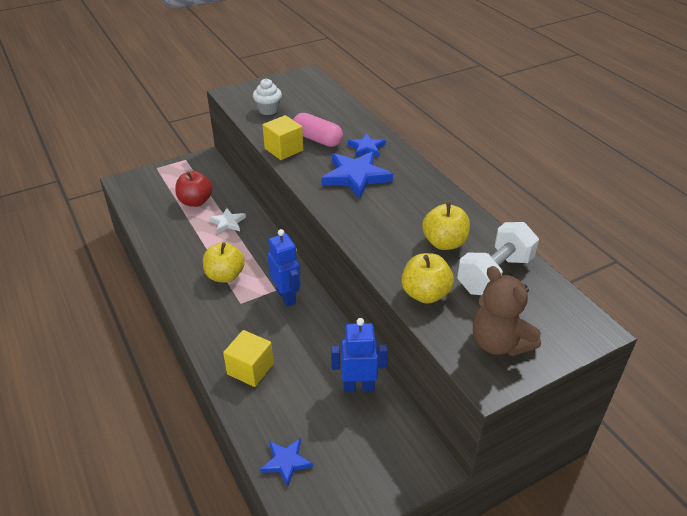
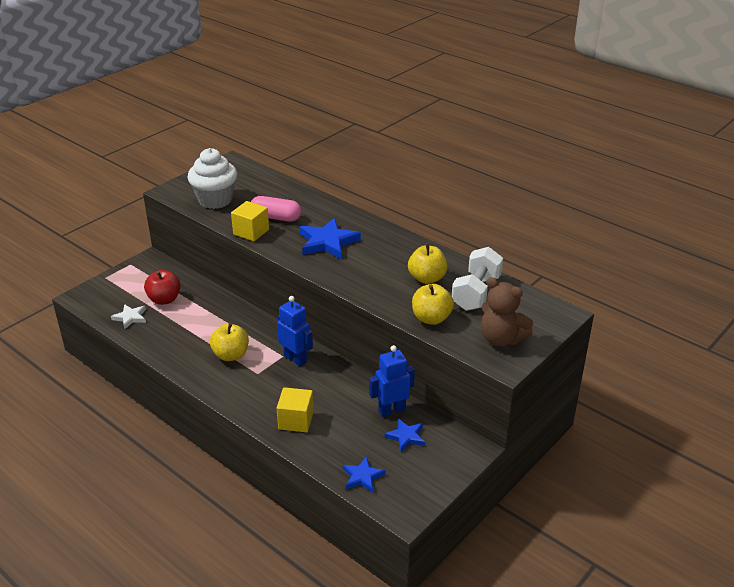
camera: 20 degrees left, 5 degrees down
(228, 222) = (207, 311): white star -> white star (130, 317)
(268, 110) = (215, 200): white cupcake -> white cupcake, size x1.77
(366, 148) = (323, 217): blue star -> blue star (406, 436)

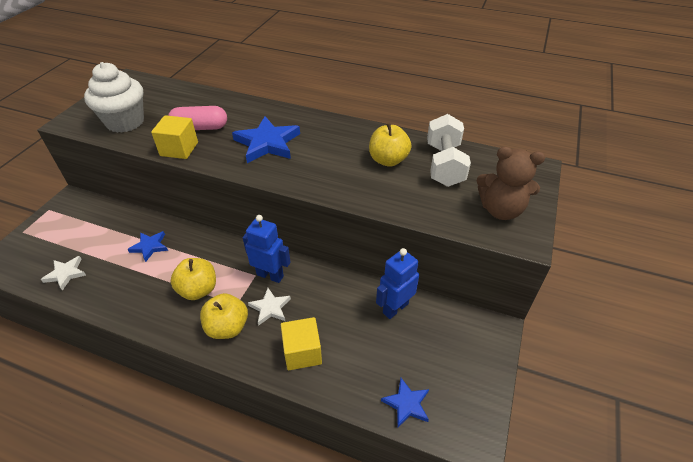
camera: 20 degrees left, 10 degrees up
(164, 299) = (100, 242): red apple -> none
(284, 383) = (270, 308): none -> white star
(406, 436) = (425, 336): blue star -> blue star (149, 247)
(431, 318) = (419, 204): yellow apple -> yellow apple (227, 327)

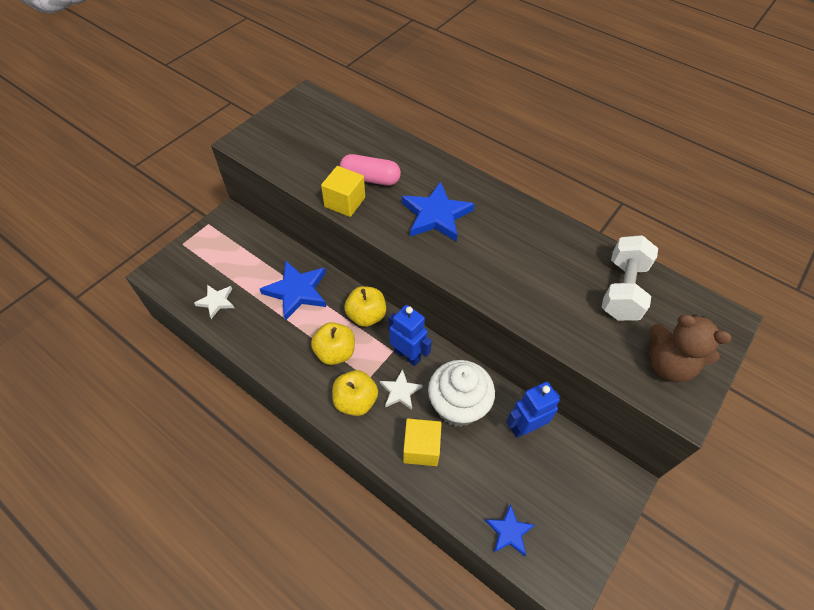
camera: 15 degrees right, 10 degrees up
(125, 122) = (296, 154): white cupcake -> white cupcake (457, 406)
(149, 247) = (297, 291): blue star -> blue star, size x1.75
(388, 160) = (561, 269): yellow apple -> yellow apple (366, 316)

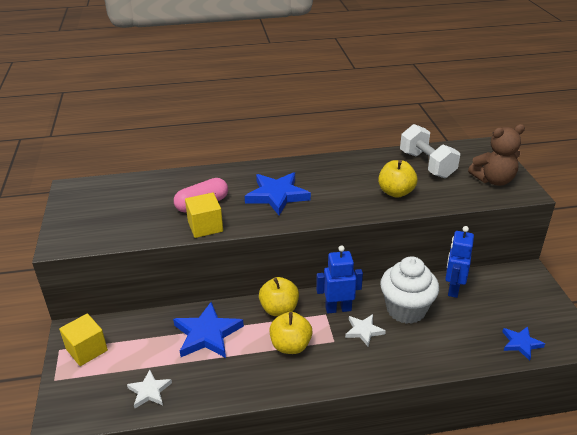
camera: 45 degrees left, 20 degrees down
(355, 401) = (345, 360): yellow apple -> yellow apple (396, 192)
(421, 448) = (420, 348): yellow cube -> yellow cube (87, 350)

